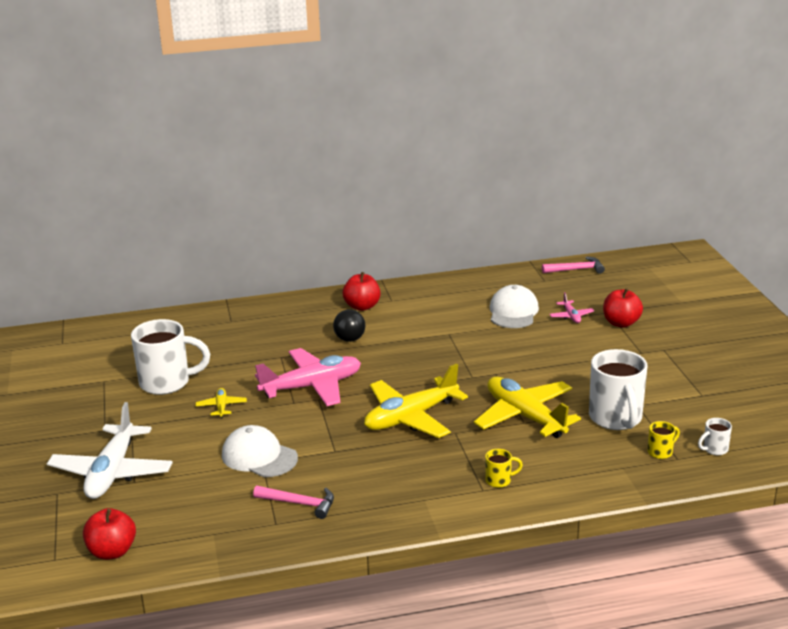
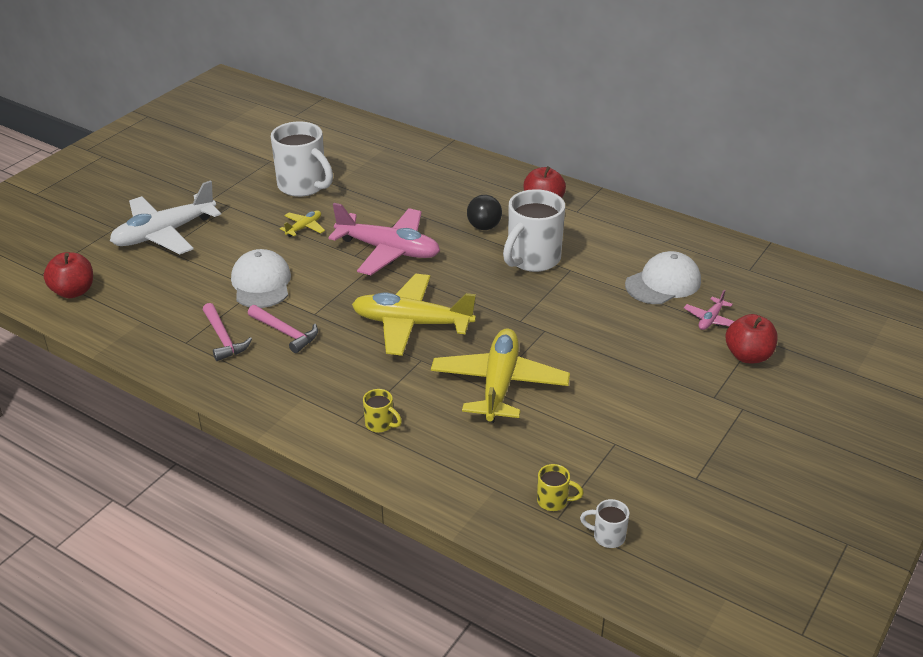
camera: 45 degrees right, 10 degrees up
(576, 270) = (801, 276): pink hammer -> pink hammer (285, 333)
(616, 419) = (571, 442): white mug -> white mug (532, 259)

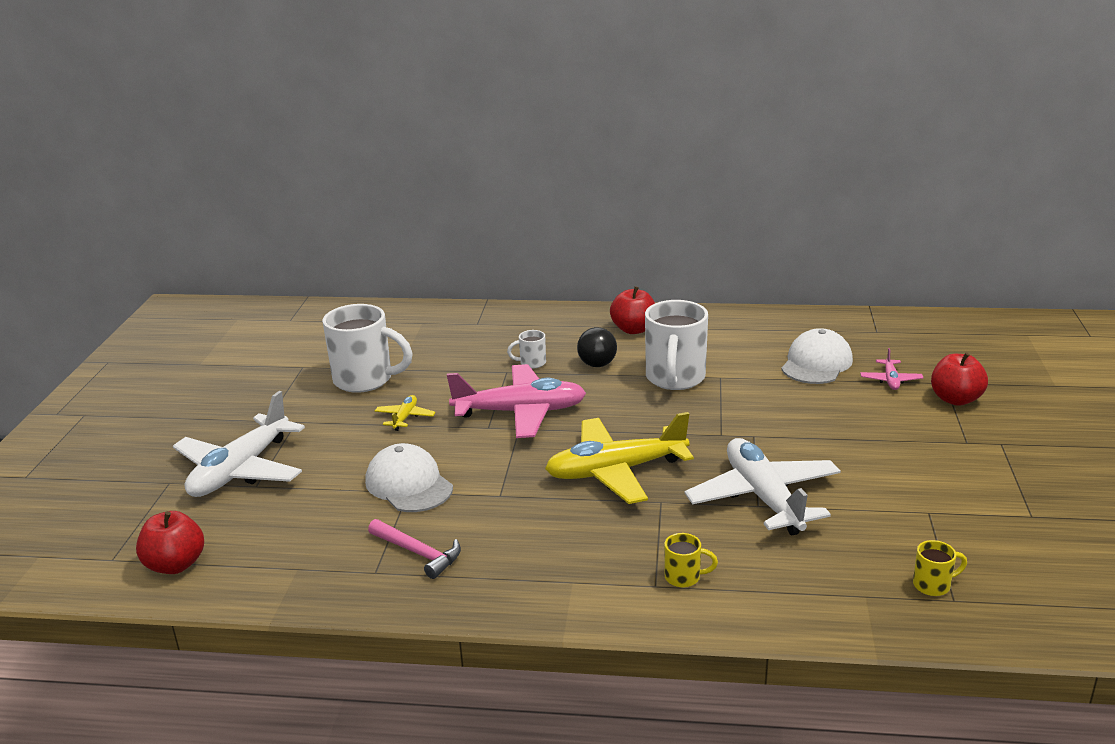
camera: 25 degrees left, 10 degrees down
(285, 333) = (486, 524): pink hammer -> none
(499, 384) = (763, 498): yellow plane -> white plane
(607, 536) = (1017, 598): white mug -> white mug (531, 363)

